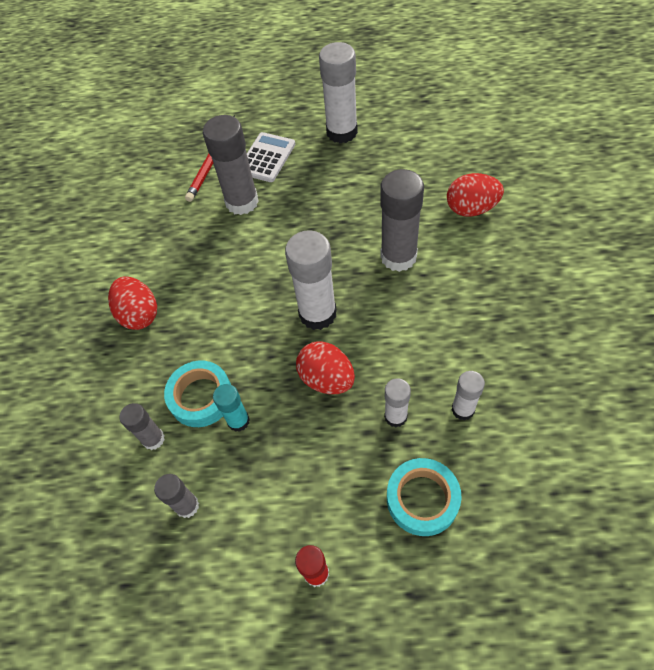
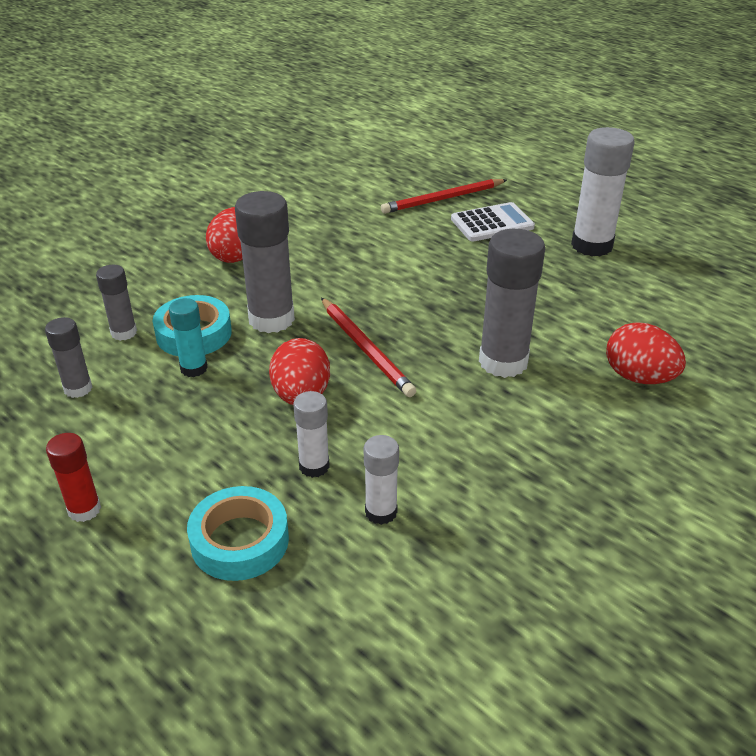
camera: 40 degrees right, 20 degrees down
(242, 202) = (424, 238): grey glue stick -> grey glue stick (271, 319)
(317, 314) = (366, 349): white glue stick -> red pencil

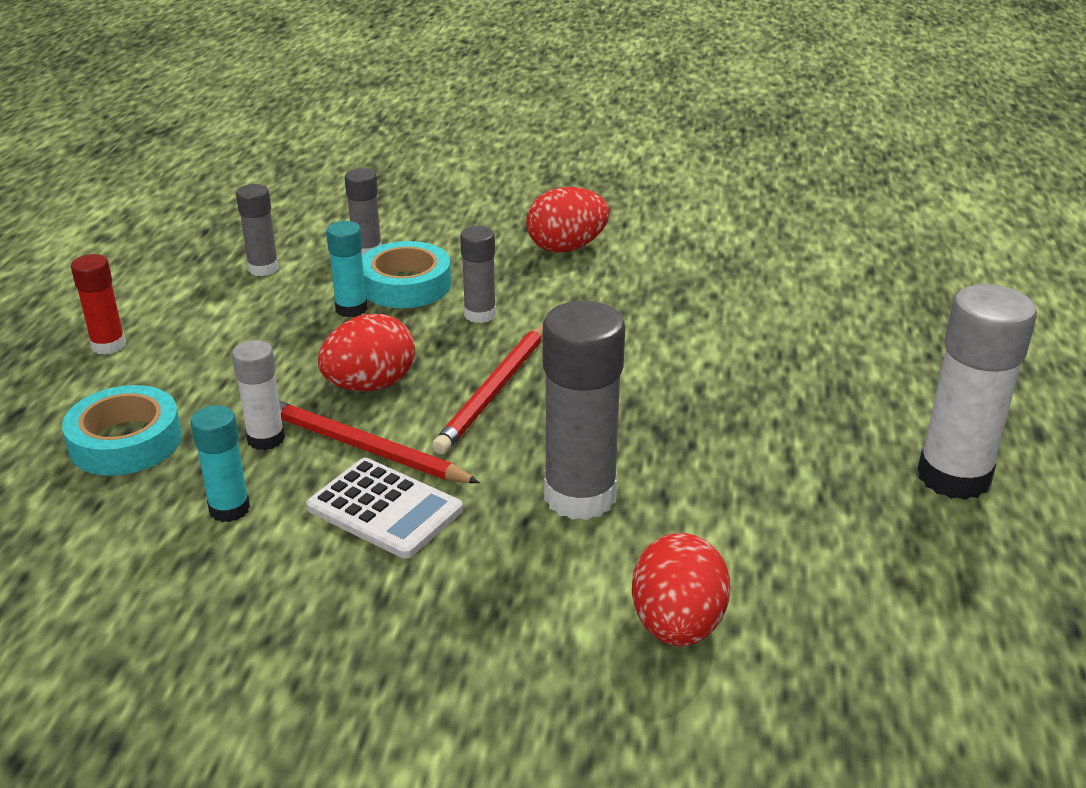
camera: 55 degrees right, 5 degrees down
(271, 319) = (480, 314): grey glue stick -> grey glue stick, size x0.55
(381, 512) = (229, 509): white glue stick -> turquoise glue stick
(443, 199) = (880, 321): red pencil -> red pencil (363, 448)
(492, 223) = (881, 376): white calculator -> white calculator (385, 509)

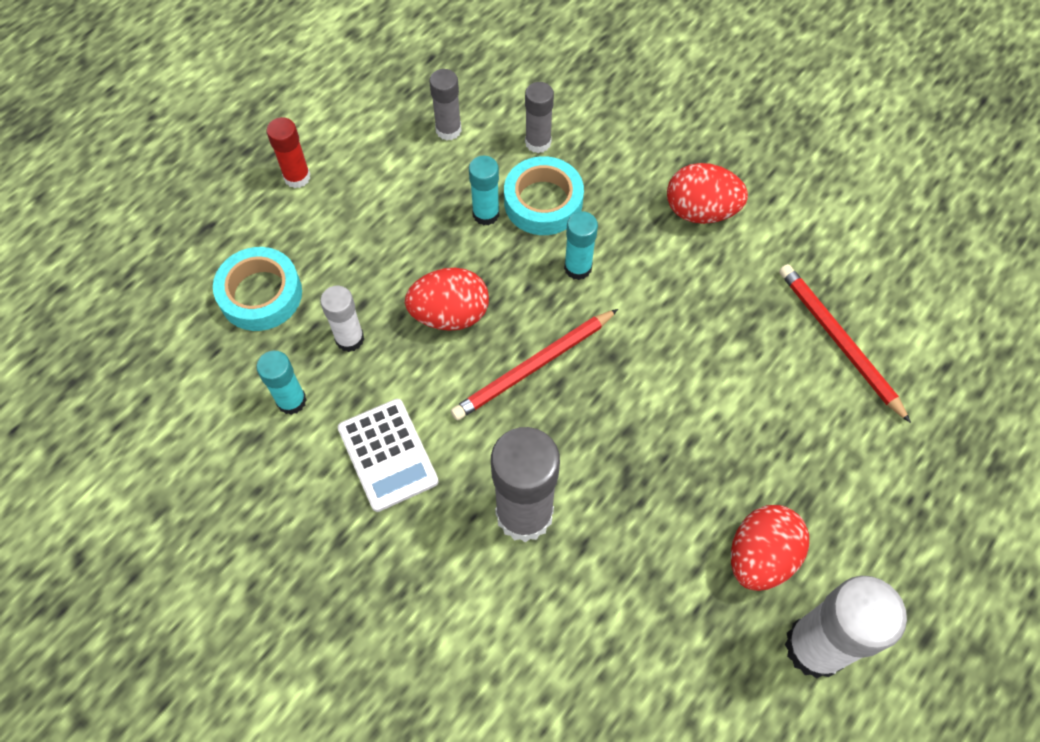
camera: 30 degrees right, 30 degrees up
(363, 448) = (408, 382): red pencil -> red pencil (839, 341)
(480, 314) = (578, 268): grey glue stick -> turquoise glue stick
(677, 625) = (508, 674): red egg -> red egg (760, 556)

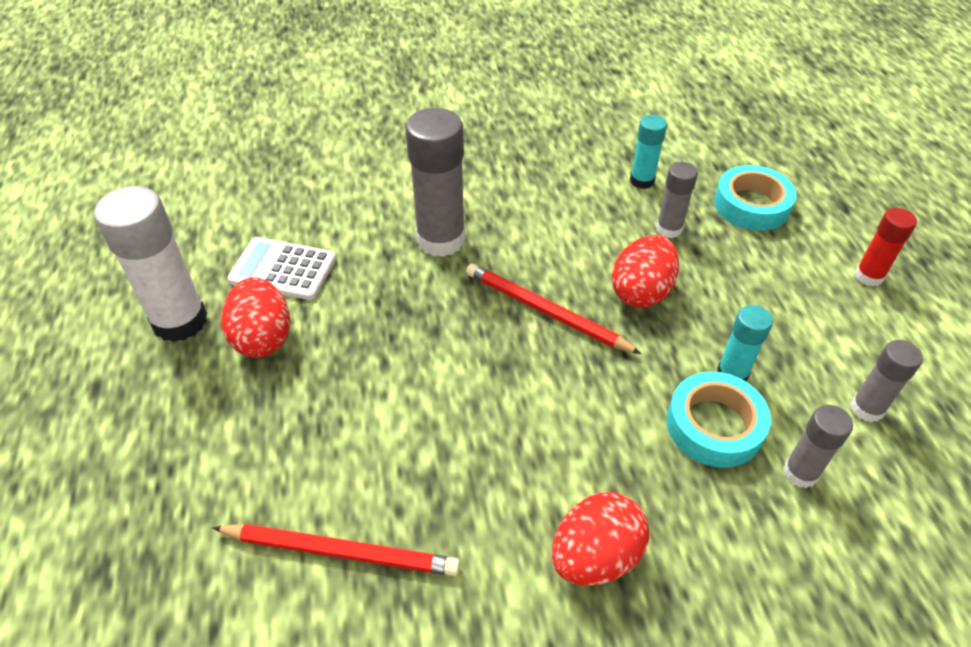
camera: 130 degrees right, 15 degrees down
(349, 339) = (669, 229): white glue stick -> grey glue stick
(388, 455) = (554, 202): white calculator -> white calculator (283, 269)
(534, 367) = (545, 311): red pencil -> red pencil turned 60 degrees counterclockwise
(578, 268) = (615, 401): turquoise glue stick -> none

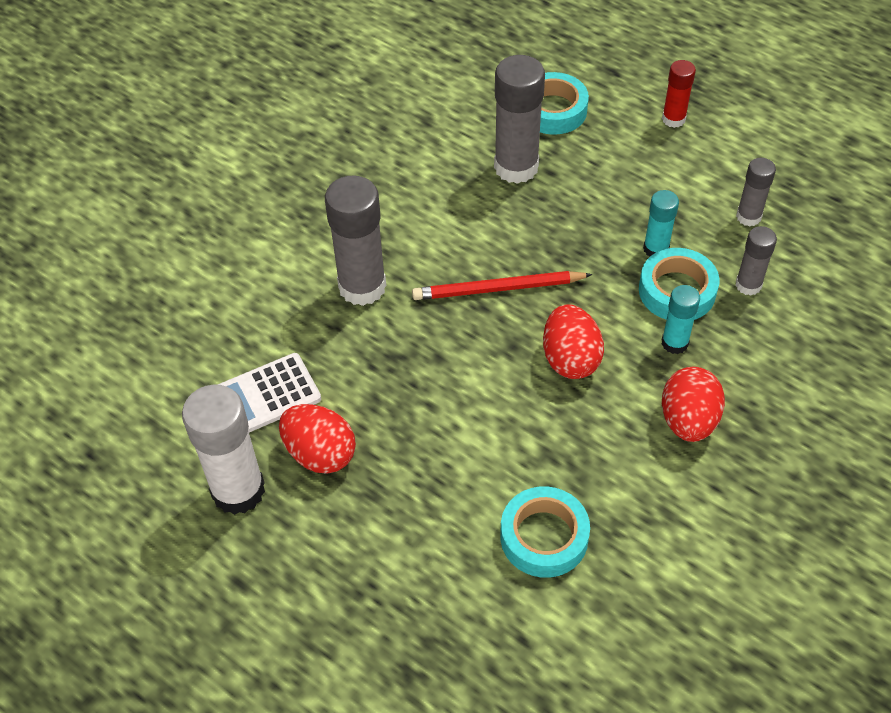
camera: 40 degrees left, 5 degrees up
(340, 551) = (544, 537): red pencil -> turquoise tape
(641, 292) = (545, 229): red egg -> red egg (570, 359)
(642, 181) = (458, 138): turquoise glue stick -> turquoise glue stick (674, 343)
(669, 229) = (516, 167): grey glue stick -> grey glue stick, size x1.83

